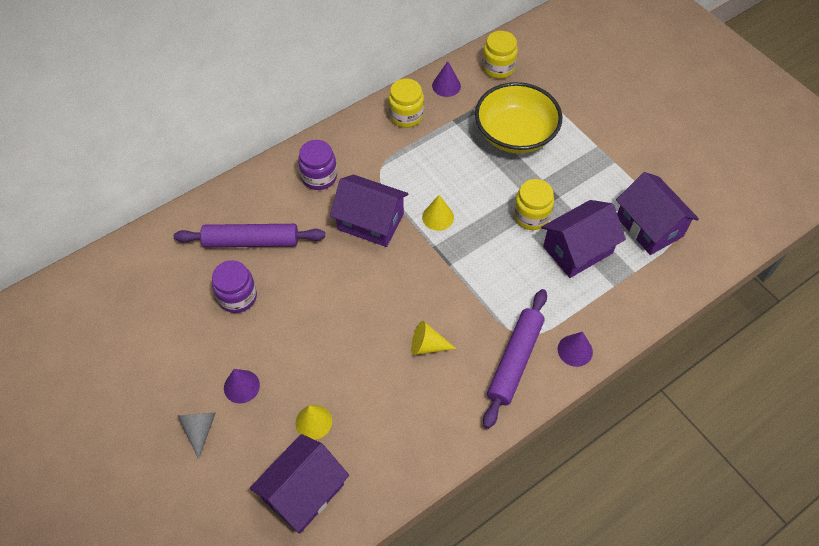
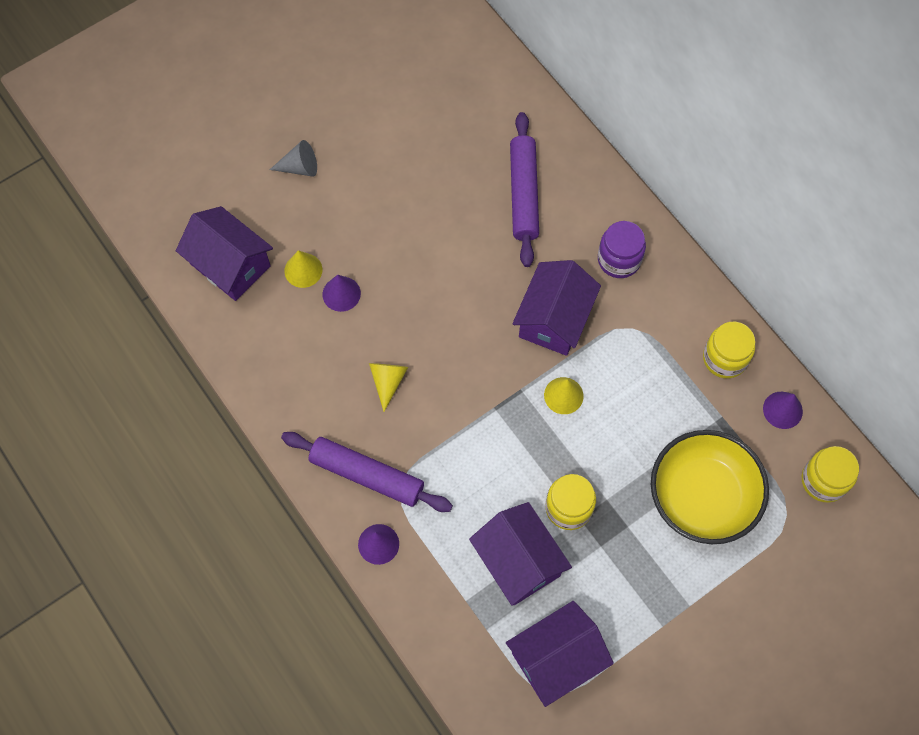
camera: 90 degrees right, 10 degrees up
(237, 297) = (451, 187): purple jar -> none
(241, 386) = (345, 200): purple cone -> purple cone (341, 294)

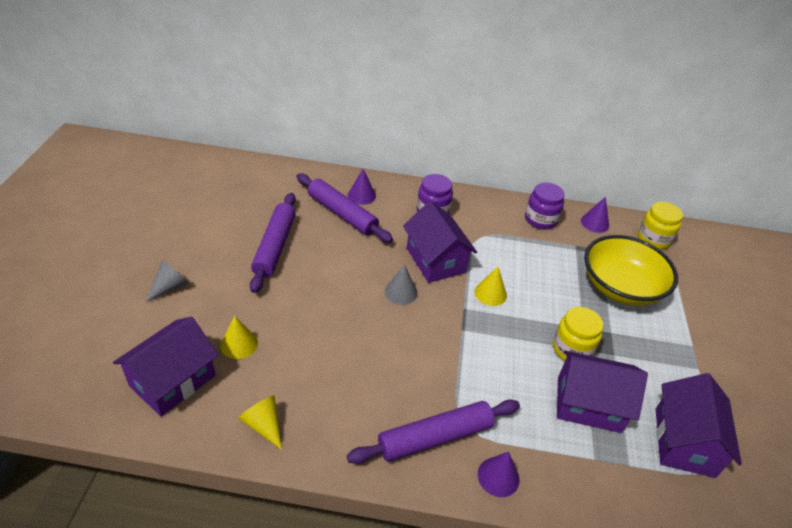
camera: 50 degrees left, 25 degrees down
(230, 265) = (173, 380): purple house -> purple house turned 45 degrees counterclockwise
(341, 294) = (284, 339): purple cone -> purple cone (361, 195)
(388, 381) = (378, 366): yellow cone -> yellow cone (263, 425)
(423, 187) = (274, 246): none -> purple rolling pin
(483, 327) = (401, 292): none -> grey cone
(724, 358) = (540, 220): yellow jar -> purple jar

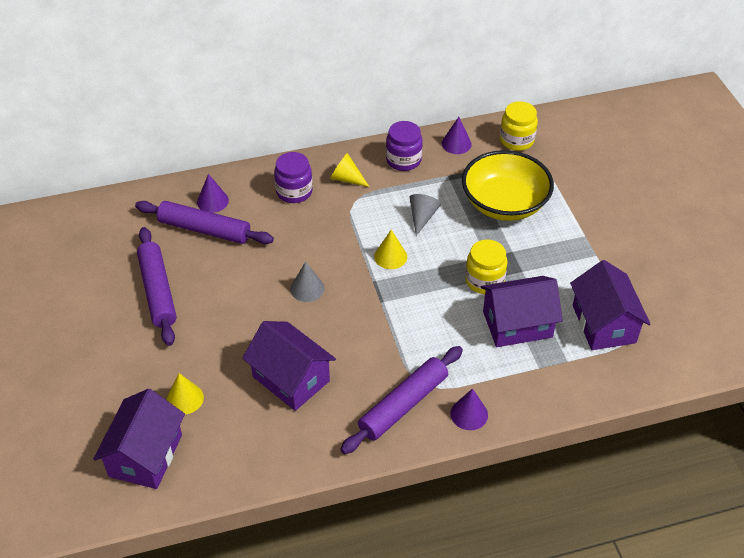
camera: 20 degrees left, 5 degrees up
(170, 287) = (80, 373): grey cone -> grey cone (422, 217)
(263, 425) = (252, 457): yellow cone -> yellow cone (346, 179)
(435, 260) = (323, 243): purple house -> purple house (291, 379)

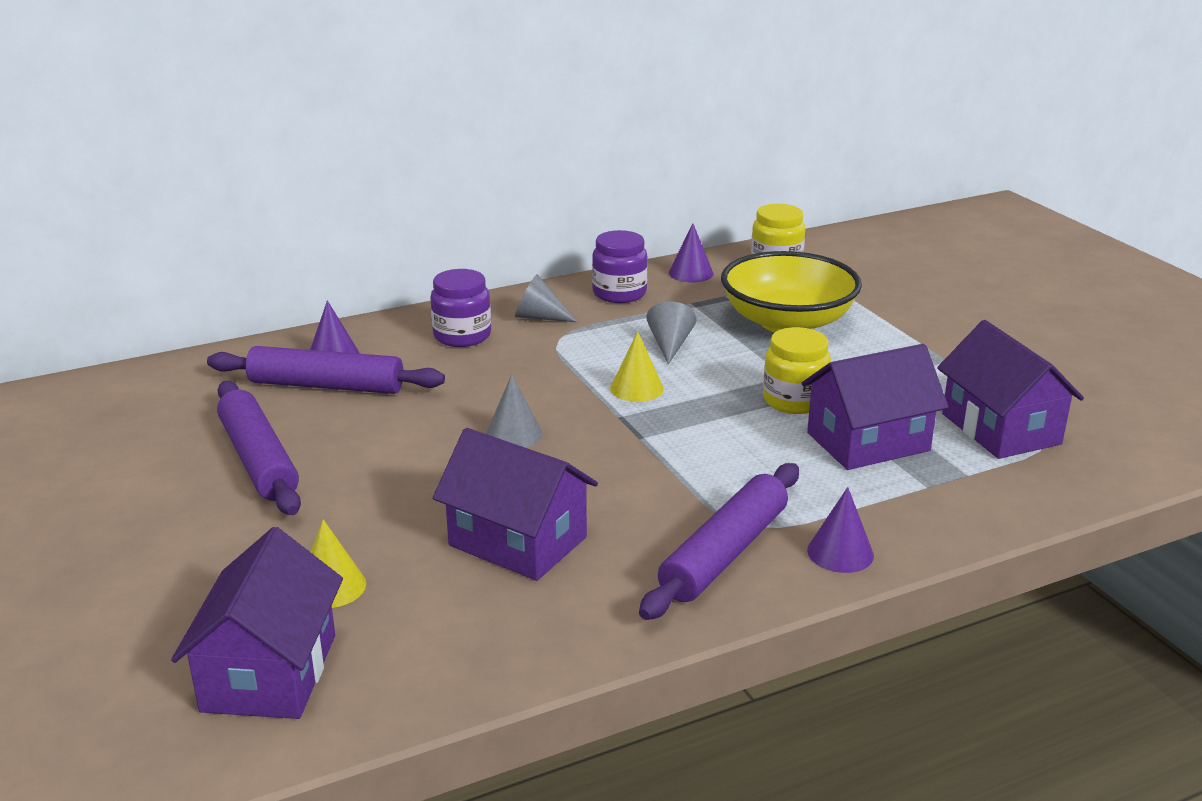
camera: 10 degrees left, 20 degrees down
(346, 179) = (539, 317): yellow cone -> grey cone

